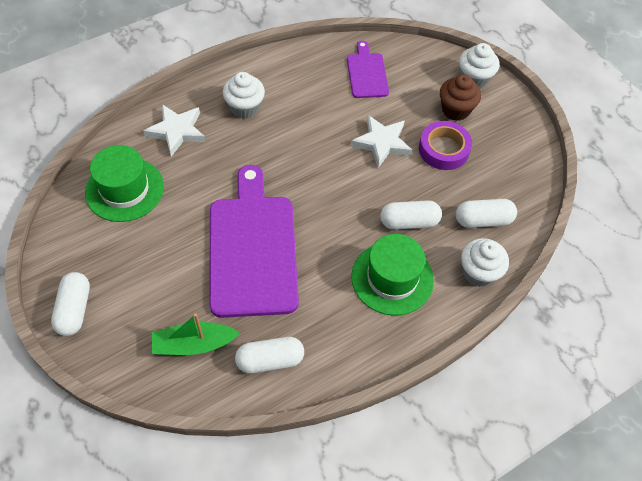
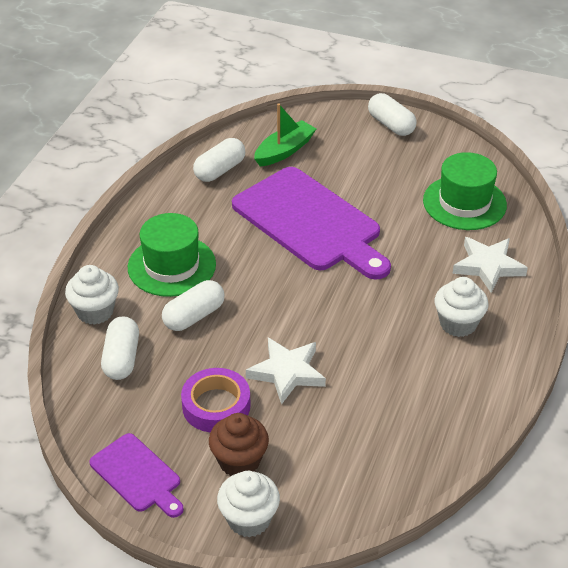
camera: 145 degrees right, 15 degrees down
(367, 73) = (380, 442): purple cutting board -> purple cutting board (137, 475)
(483, 220) = (121, 358): white capsule -> white capsule turned 45 degrees counterclockwise

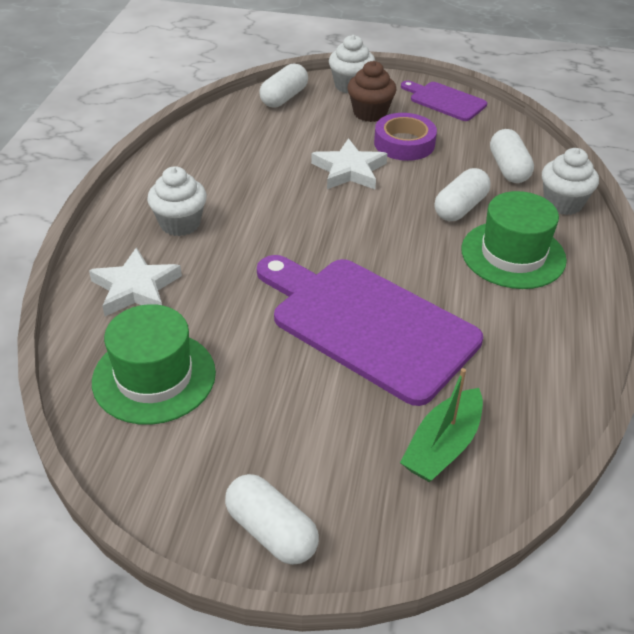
camera: 170 degrees right, 0 degrees up
(220, 170) = (525, 396): white capsule -> white capsule (284, 98)

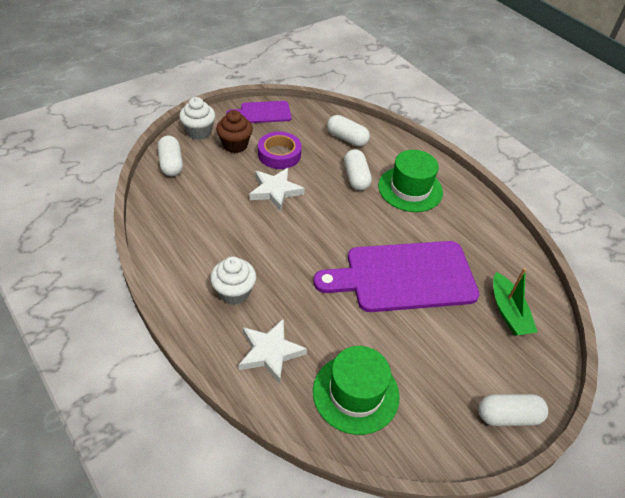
camera: 50 degrees left, 5 degrees up
(562, 203) = (393, 144): white cupcake -> none

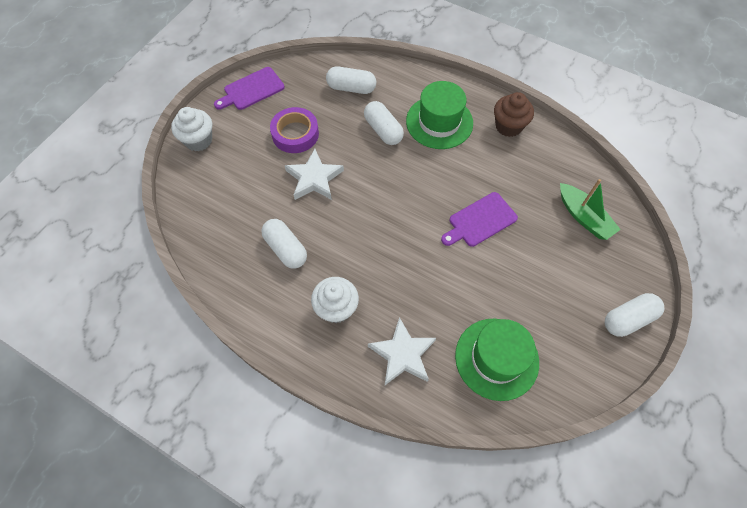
camera: 20 degrees left, 15 degrees up
(171, 164) = (192, 191): white capsule -> white capsule (285, 249)
(235, 145) = (245, 141): brown cupcake -> brown cupcake (508, 126)
(404, 277) = (480, 221): purple cutting board -> purple cutting board, size x0.51

